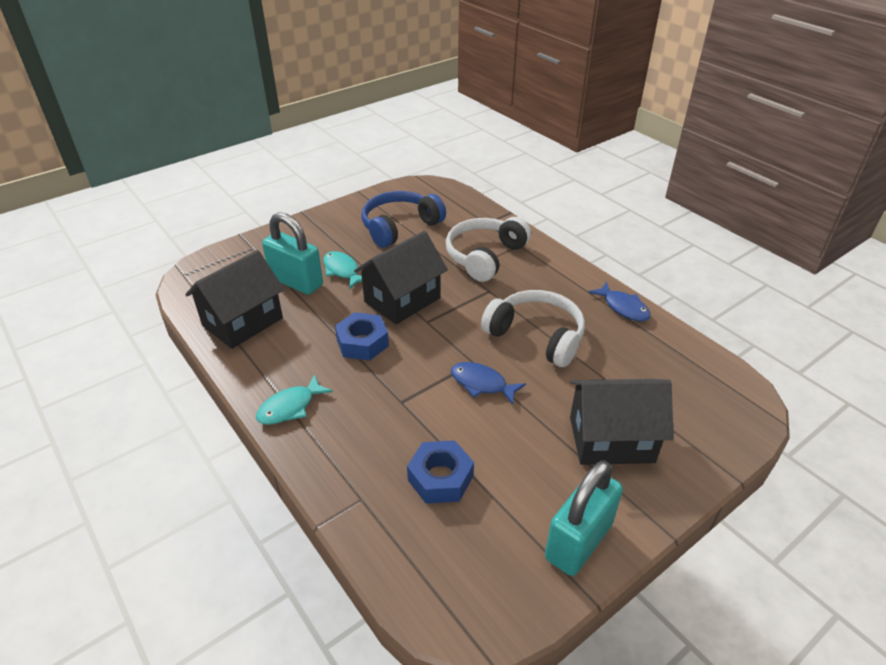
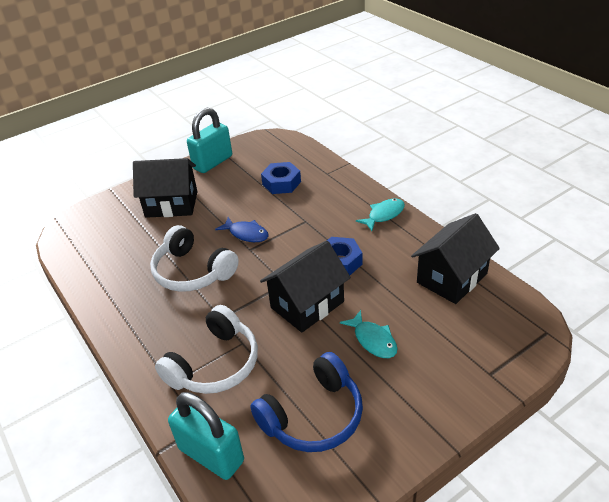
camera: 175 degrees left, 0 degrees up
(296, 282) = (418, 324): turquoise padlock -> turquoise padlock (211, 455)
(623, 307) = (103, 301): blue fish -> none

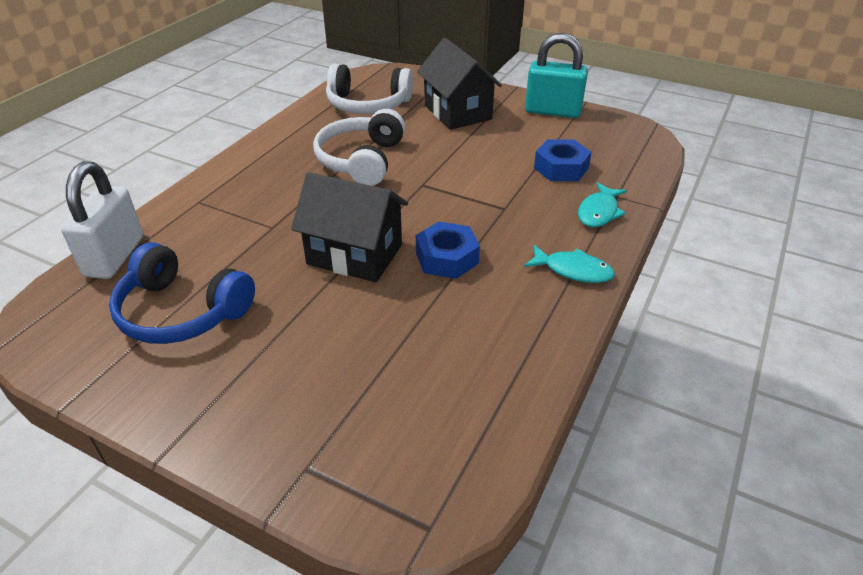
camera: 60 degrees right, 0 degrees up
(211, 455) = (114, 256): turquoise padlock -> white padlock
(215, 364) = (234, 219): white headphones -> white headphones (367, 105)
(246, 234) = (447, 173): blue fish -> none
(373, 340) = (320, 327): turquoise fish -> turquoise fish (599, 212)
(452, 278) = (486, 376): black house -> none

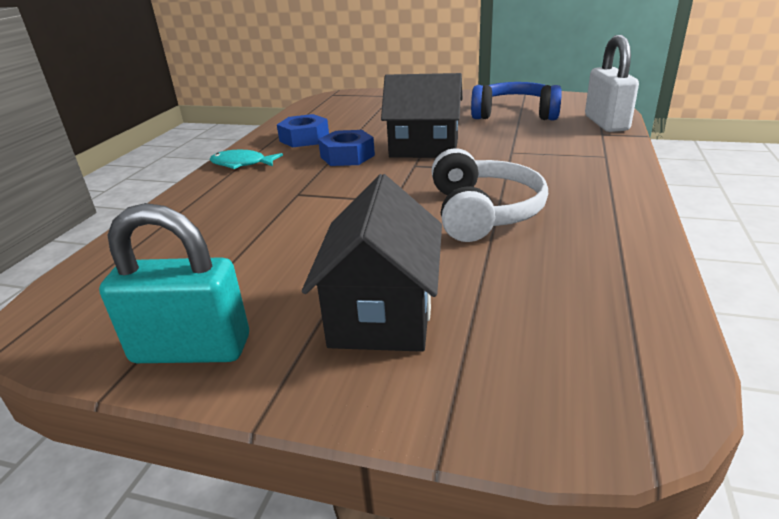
camera: 170 degrees right, 10 degrees down
(367, 105) = (561, 302): white headphones -> none
(457, 112) = (382, 313): black house -> black house turned 45 degrees clockwise
(561, 168) = (219, 242): blue nut -> blue nut (304, 138)
(599, 212) = (196, 204): turquoise fish -> none

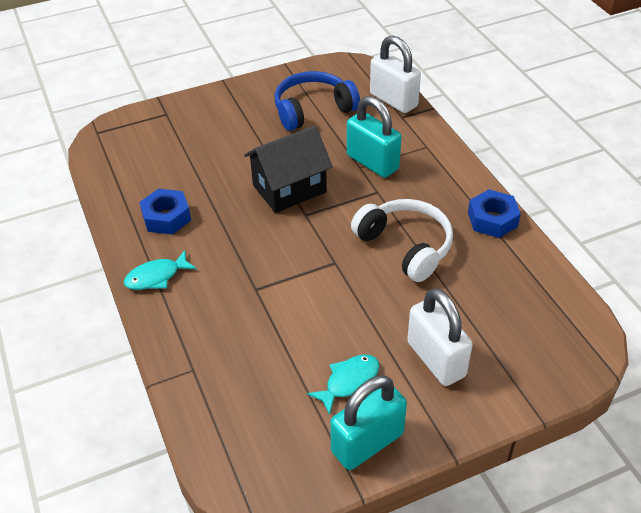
camera: 40 degrees left, 15 degrees up
(263, 288) = (349, 381): none -> turquoise fish
(347, 156) = (238, 226): blue nut -> blue nut (492, 219)
(382, 313) = (436, 359): black house -> white padlock
(529, 152) = (372, 162): none -> turquoise padlock

